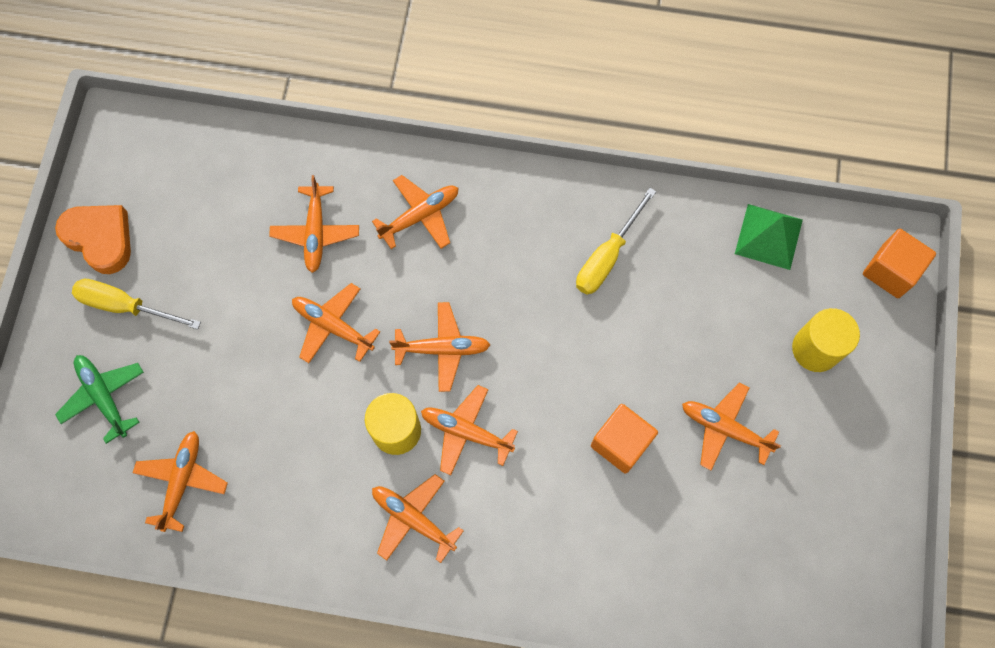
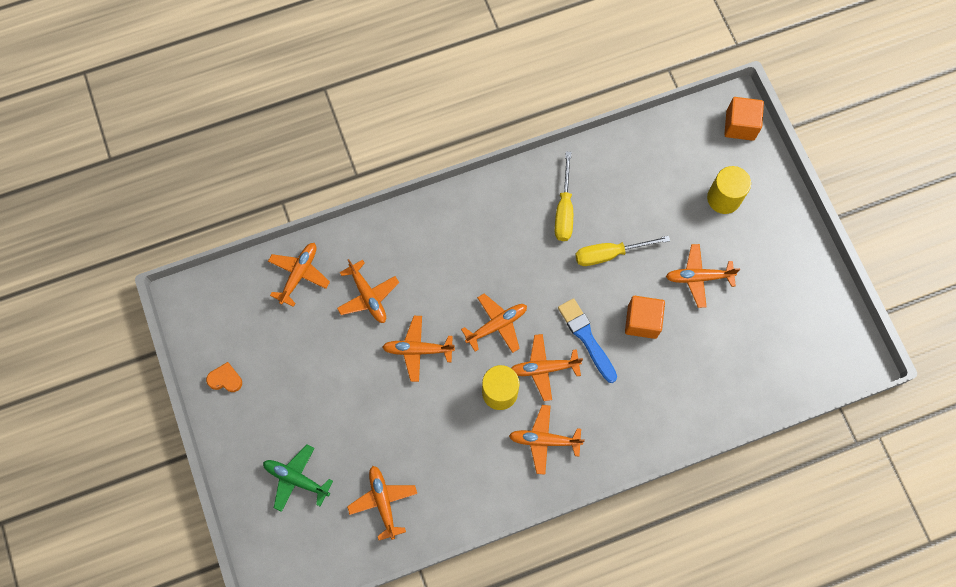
camera: 30 degrees left, 0 degrees up
(100, 239) = (225, 379): orange heart -> orange heart, size x0.57
(125, 306) = (272, 413): yellow screwdriver -> yellow screwdriver (609, 254)
(420, 215) = (429, 248): orange plane -> orange plane (299, 274)
(540, 425) = (586, 338): none -> blue brush
(769, 236) = (655, 143): green pyramid -> none

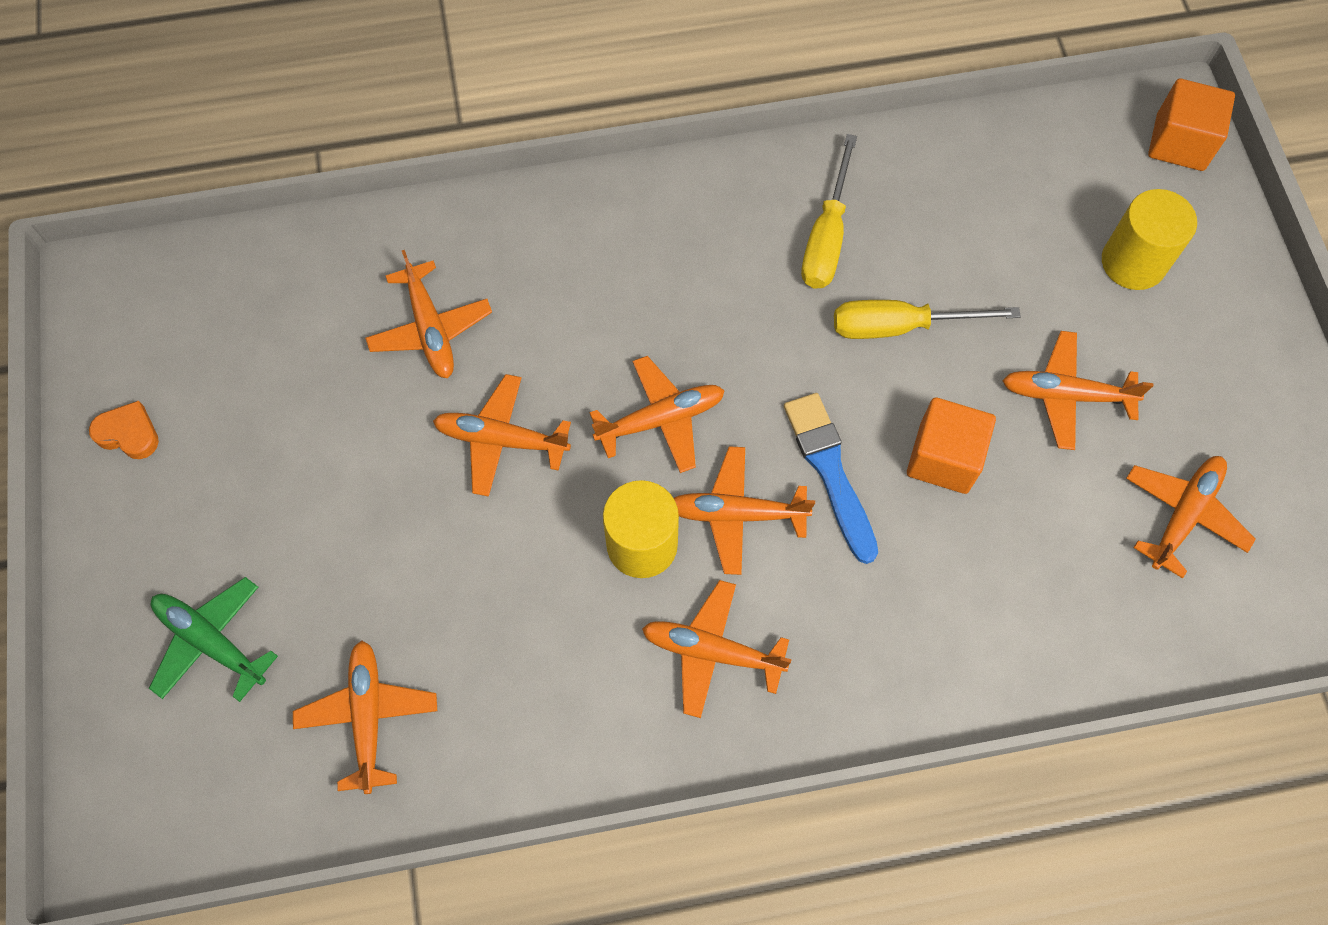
camera: 10 degrees right, 5 degrees down
(299, 274) = (314, 271): orange plane -> orange plane (1183, 514)

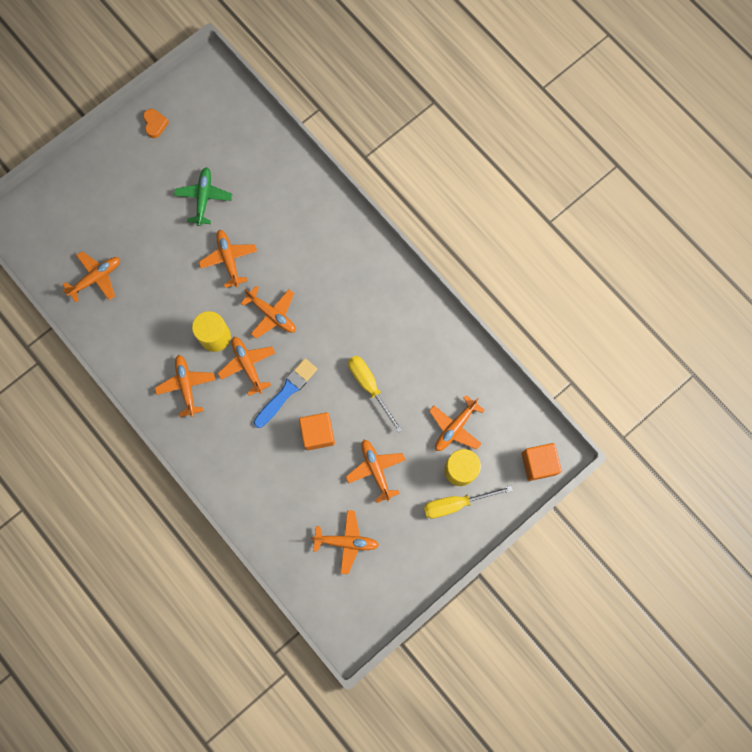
camera: 60 degrees right, 10 degrees up
(211, 641) = (93, 206): green plane -> green plane (204, 198)
(430, 329) = (261, 204): orange plane -> orange plane (455, 427)
(826, 237) = (396, 335): yellow screwdriver -> yellow screwdriver (456, 503)

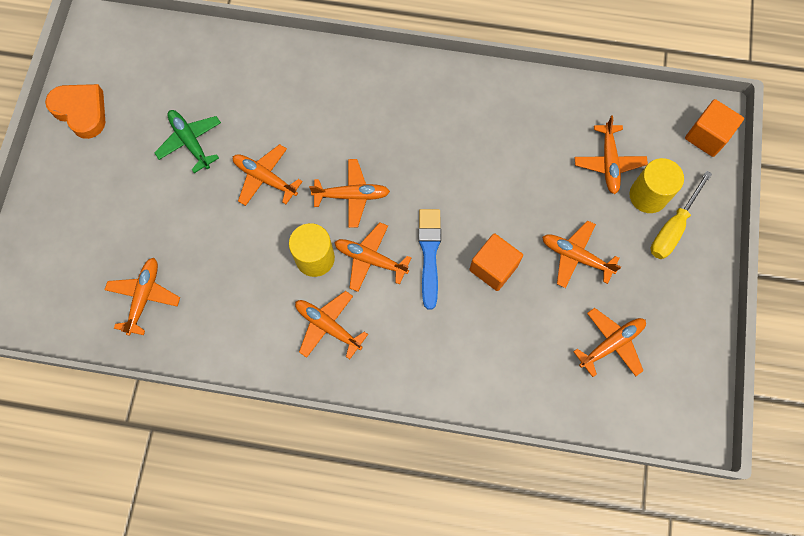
camera: 40 degrees left, 5 degrees down
(155, 124) = (81, 111): orange heart -> orange heart, size x1.75
(369, 386) = (501, 188): yellow screwdriver -> none

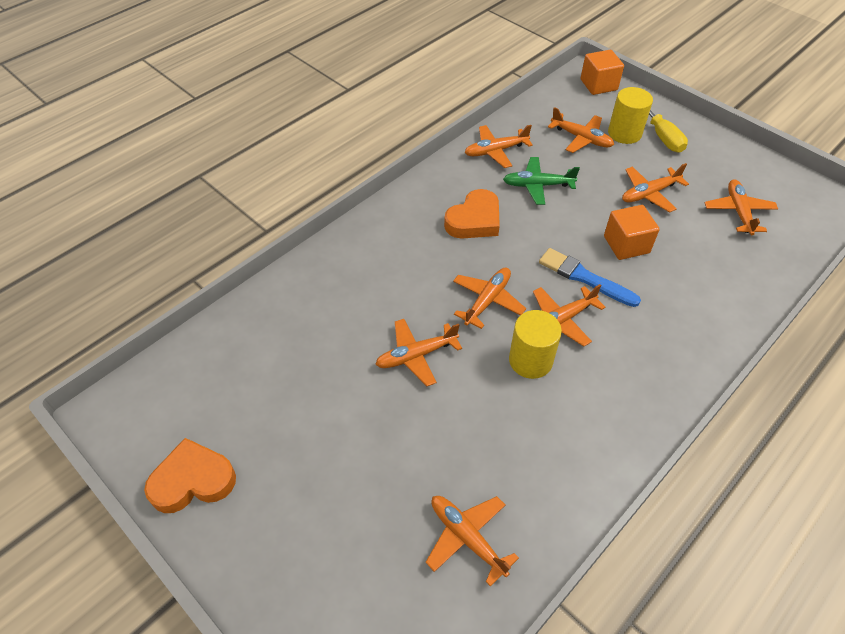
camera: 55 degrees left, 20 degrees down
(190, 141) = (323, 396): green plane -> green plane (537, 185)
(328, 326) = (608, 387): orange plane -> orange plane (495, 151)
(432, 136) = (474, 220): none -> orange heart

